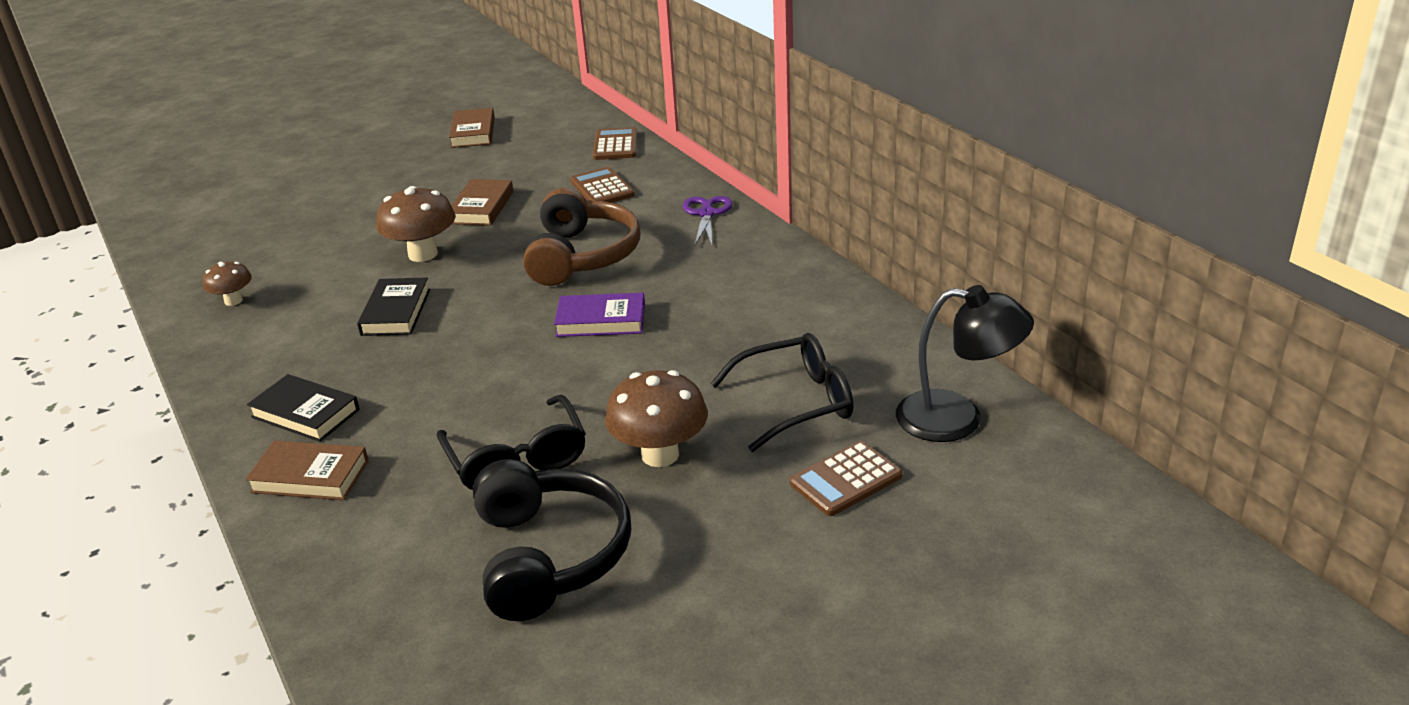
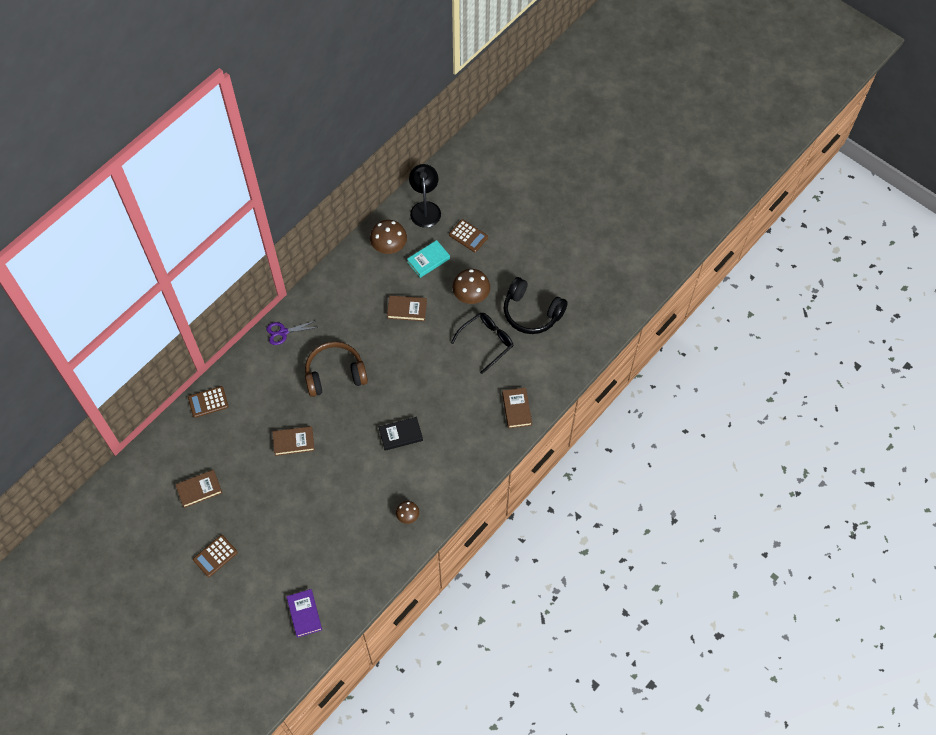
camera: 110 degrees left, 30 degrees up
(305, 413) = (481, 432): black book -> none
(423, 254) = (347, 448): brown mushroom -> brown mushroom (389, 247)
(549, 556) = (531, 312): black headphones -> black headphones turned 120 degrees counterclockwise
(601, 321) = (388, 346): purple book -> purple book (304, 614)
(602, 188) = (263, 390): brown calculator -> brown calculator (215, 556)
(676, 354) = (407, 310): none -> brown book
(796, 402) = (428, 260): black glasses -> turquoise book

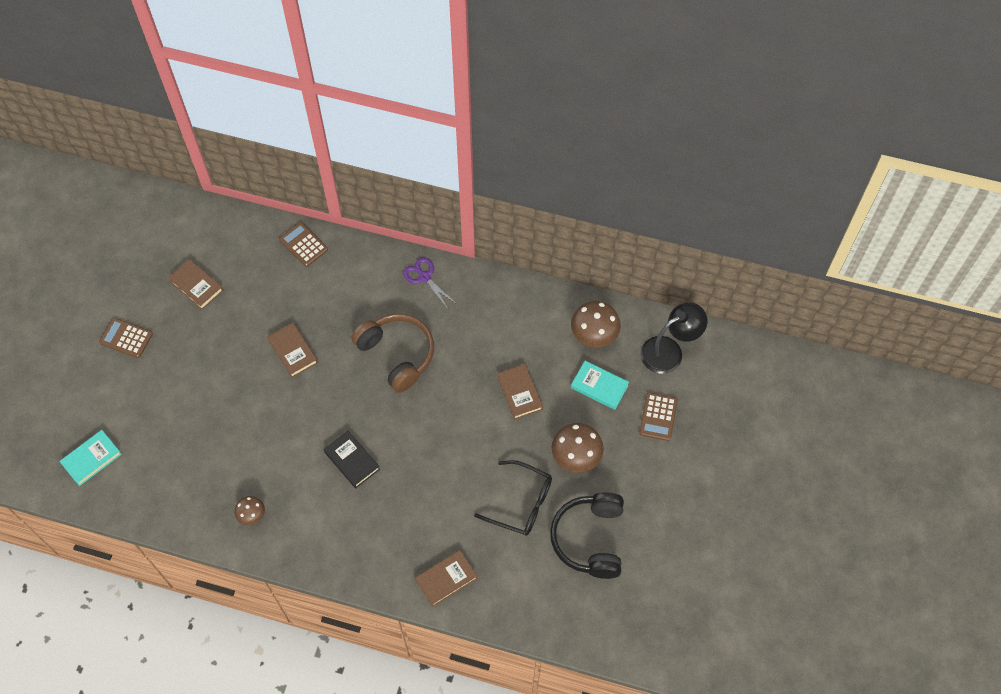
camera: 65 degrees right, 0 degrees up
(304, 614) = (92, 459): purple book -> turquoise book

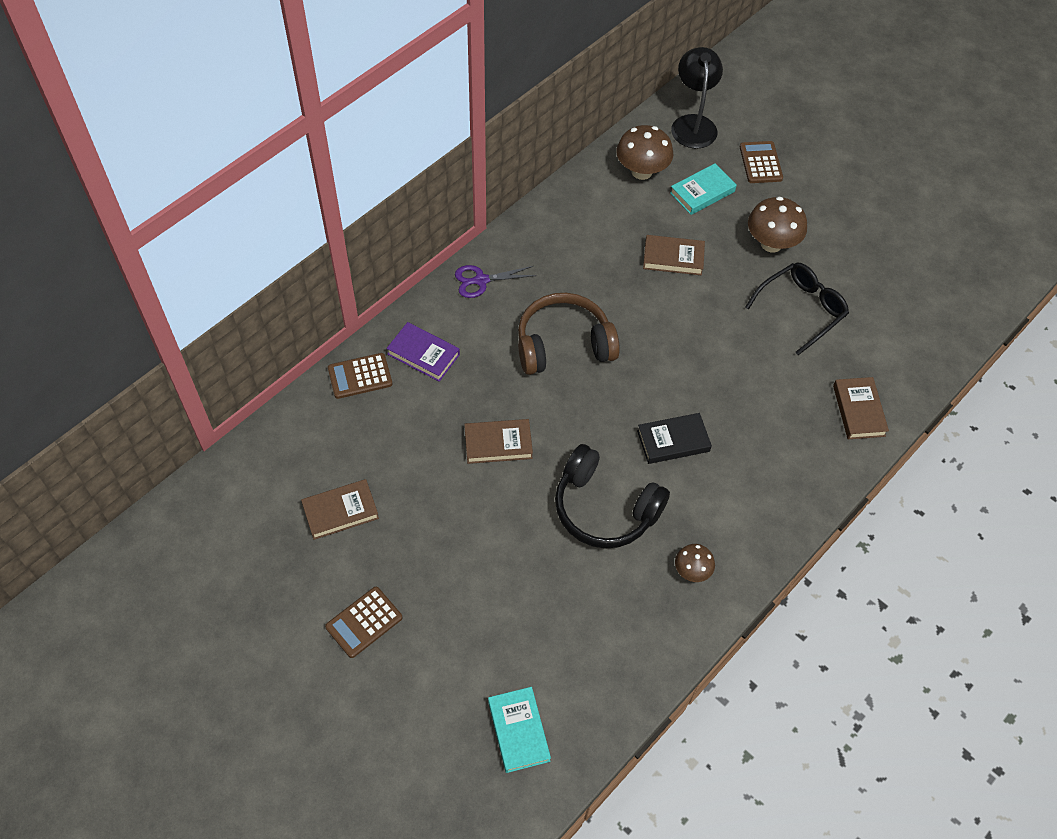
camera: 65 degrees left, 5 degrees down
(341, 272) = (423, 354): none -> purple book
(590, 539) = (867, 271): black headphones -> black headphones (604, 508)
(658, 417) = (760, 163): brown calculator -> brown calculator turned 135 degrees counterclockwise

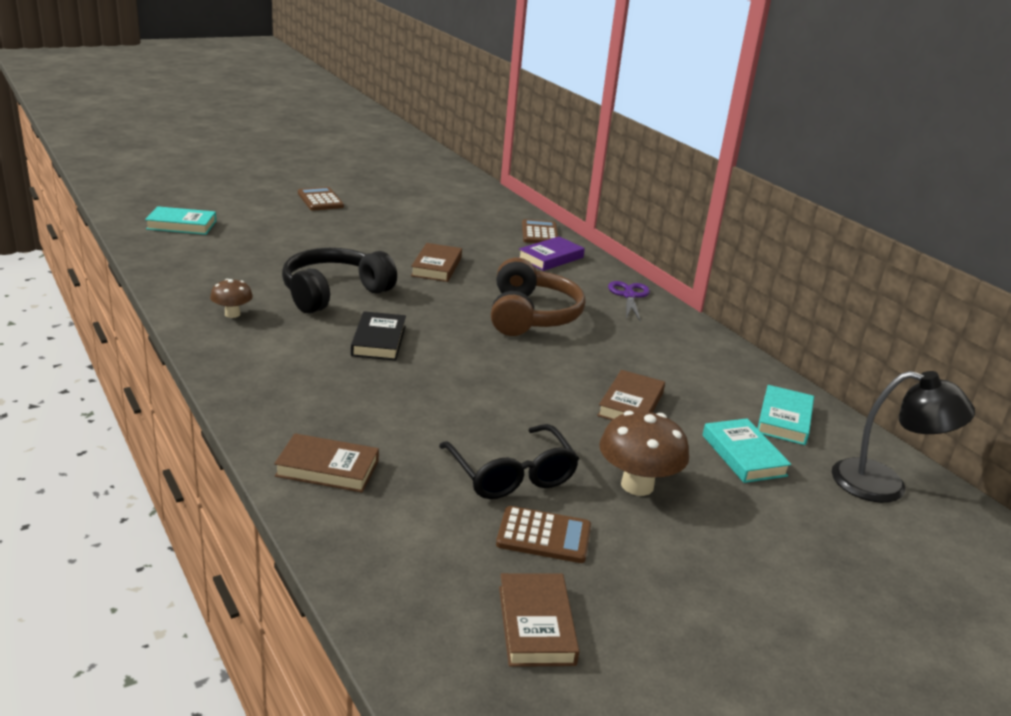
camera: 105 degrees right, 30 degrees down
(340, 511) = (417, 208): brown book -> brown book (536, 625)
(641, 171) = (784, 419): brown mushroom -> turquoise book
(760, 163) = (804, 524): brown calculator -> brown calculator (544, 536)

